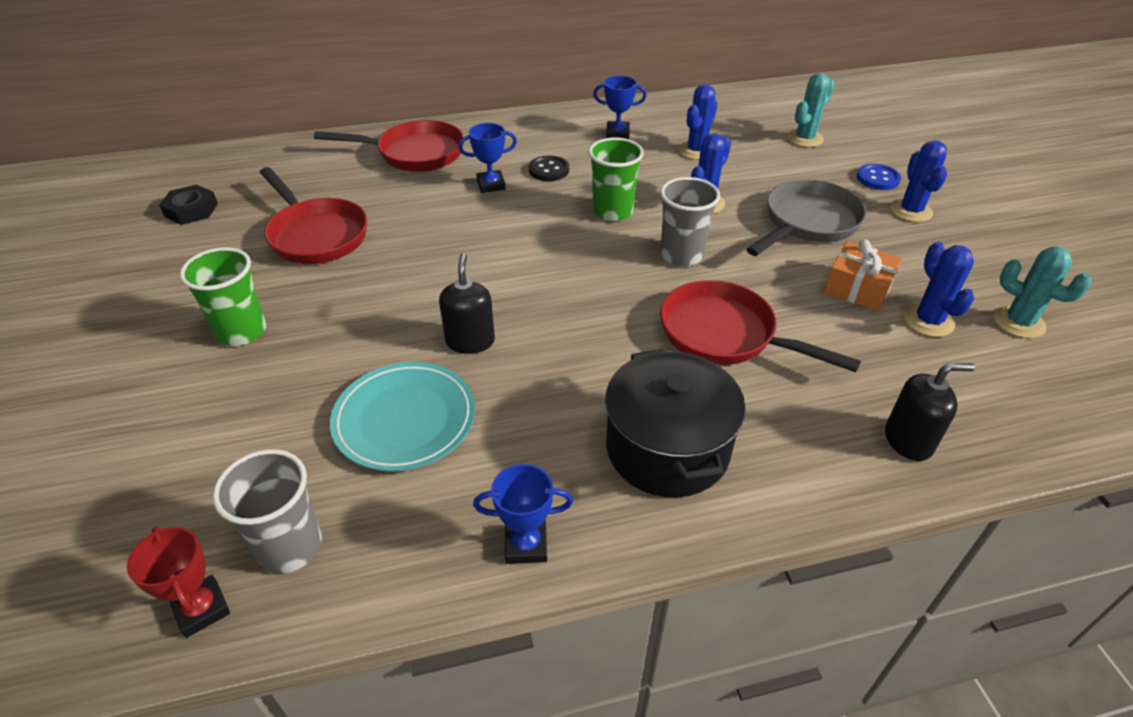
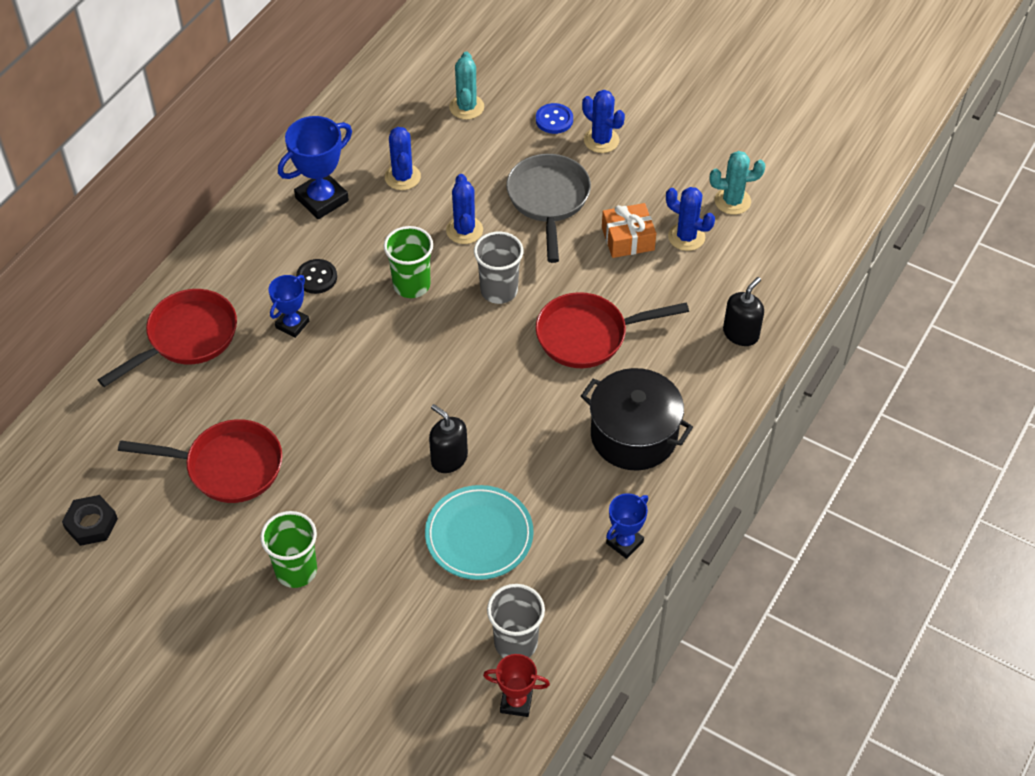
camera: 45 degrees left, 10 degrees up
(617, 134) = (322, 199): blue trophy -> blue trophy, size x1.66

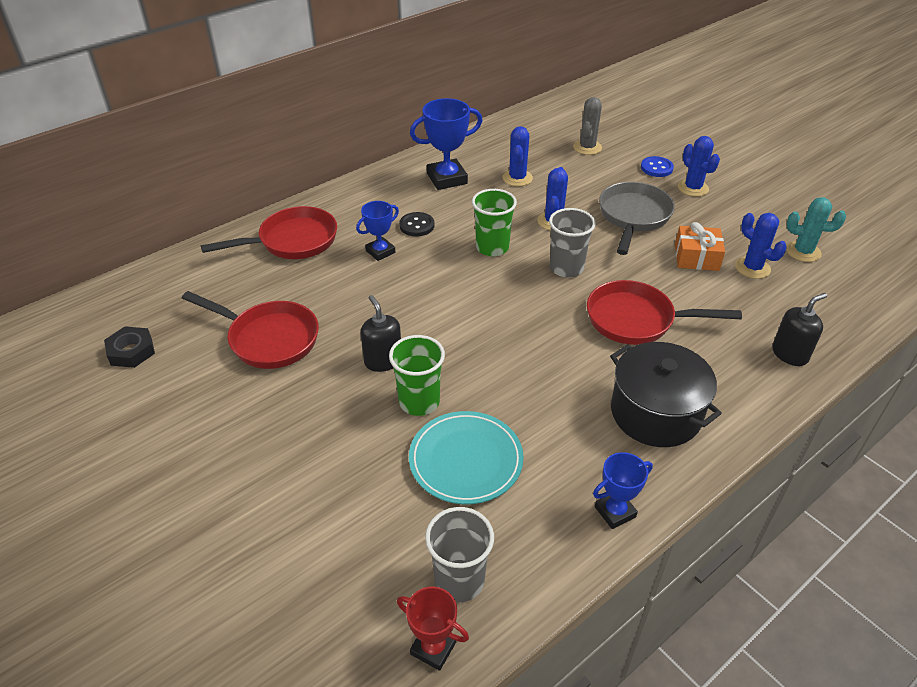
camera: 20 degrees right, 10 degrees down
(296, 570) = (278, 440): green cup -> green cup (419, 402)
(449, 458) = (466, 385): black soap dispenser -> black soap dispenser (383, 361)
(466, 107) = (587, 147): turquoise cactus -> grey cactus

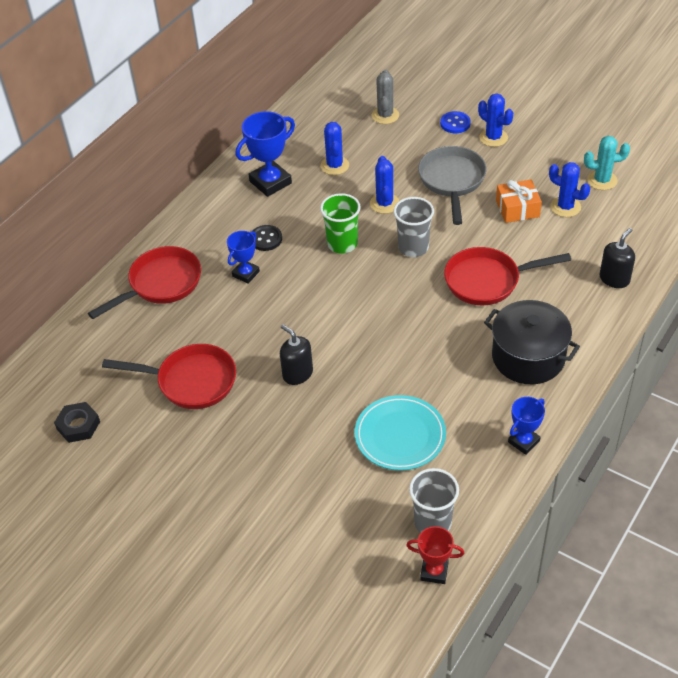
camera: 15 degrees left, 5 degrees up
(419, 402) = (343, 400): green cup -> none

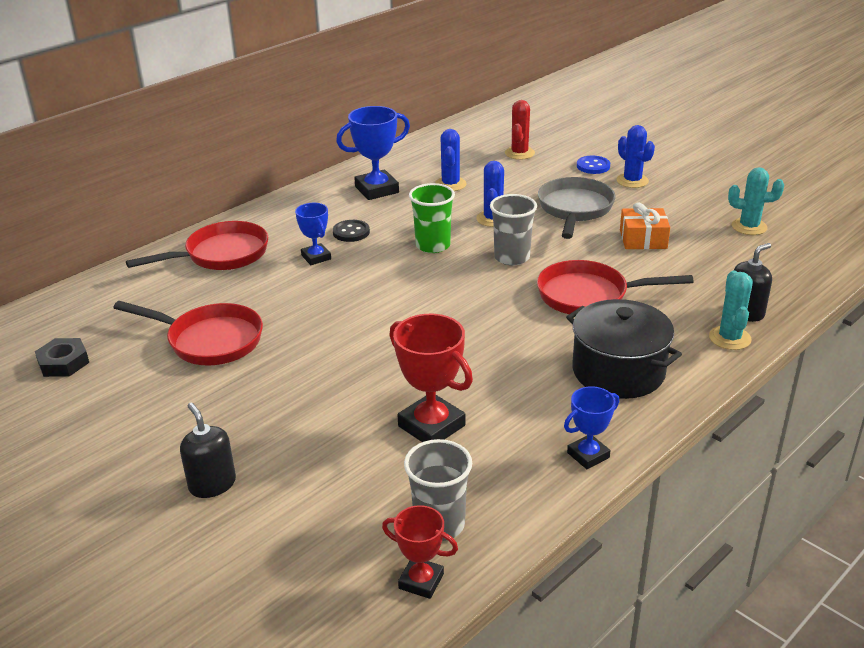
camera: 10 degrees right, 15 degrees down
(246, 274) = (316, 257): blue trophy -> blue trophy turned 75 degrees counterclockwise
(297, 374) = (333, 350): black soap dispenser -> black soap dispenser (212, 484)
(385, 115) = (519, 153): grey cactus -> red cactus
(400, 435) = (431, 426): turquoise plate -> red trophy
(565, 207) = (700, 244): blue cactus -> none
(606, 308) = (729, 338): none -> turquoise cactus

